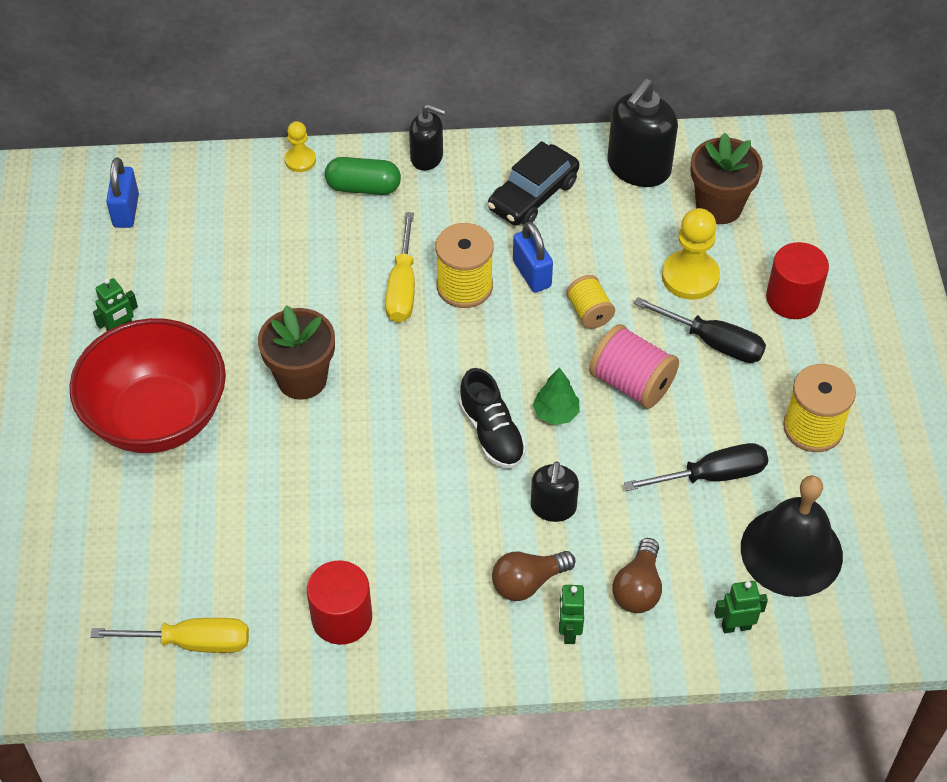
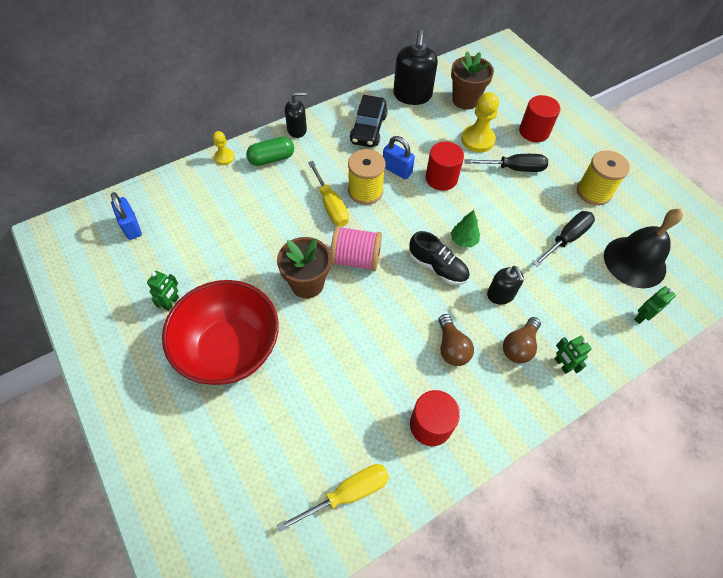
camera: 30 degrees left, 5 degrees up
(589, 312) = (441, 178): yellow spool -> red cylinder
(631, 383) = (490, 207): pink spool -> pink spool (356, 259)
(638, 588) = (578, 320): brown light bulb -> brown light bulb (451, 347)

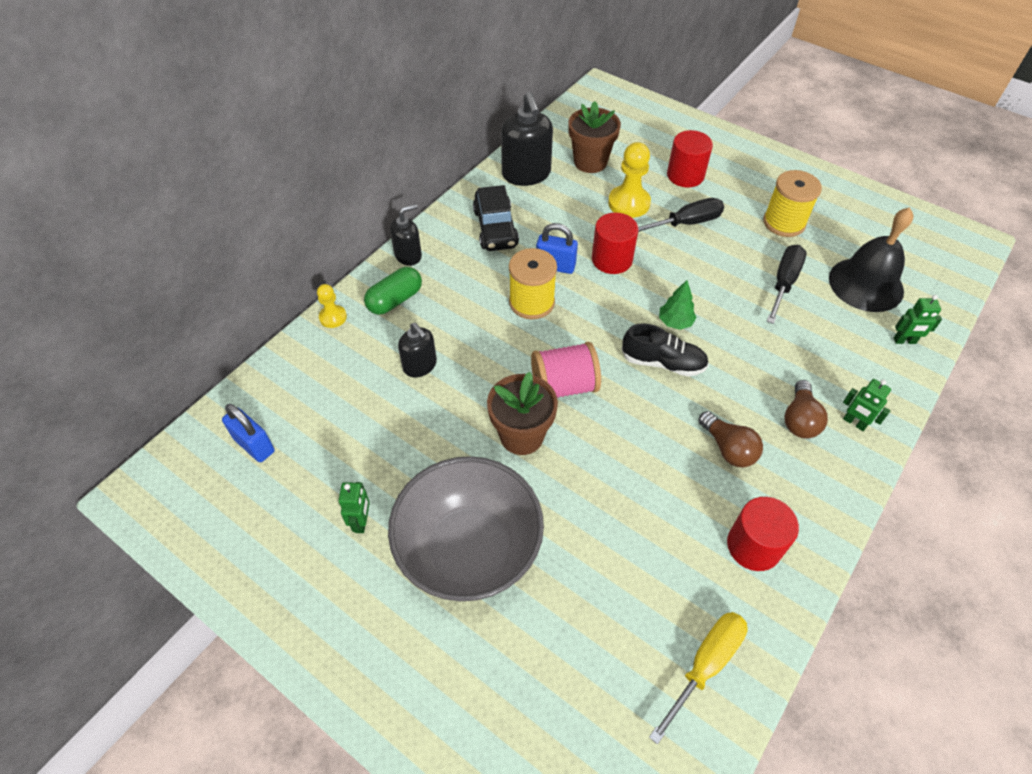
camera: 20 degrees left, 5 degrees down
(230, 349) = (469, 550): red bowl -> grey bowl
(330, 205) = (499, 332): yellow screwdriver -> none
(500, 295) = (748, 369): black soap dispenser -> black soap dispenser (420, 365)
(641, 317) = (904, 341): green robot -> green robot turned 120 degrees counterclockwise

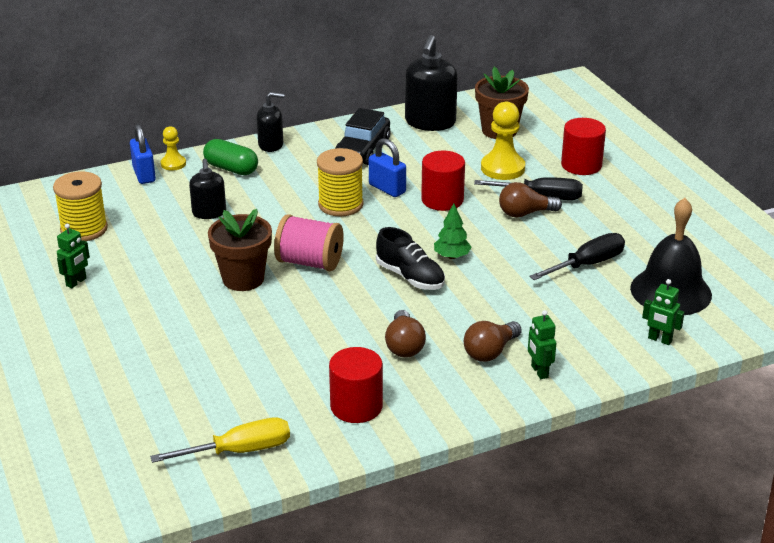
camera: 30 degrees right, 20 degrees down
(254, 445) = (45, 216): blue padlock -> blue padlock (144, 174)
(395, 300) = (231, 168): green capsule -> green capsule turned 45 degrees clockwise
(469, 550) = (135, 325): grey bowl -> none
(689, 247) = (525, 213): none -> brown light bulb
(784, 223) = (640, 225): yellow spool -> yellow spool (84, 229)

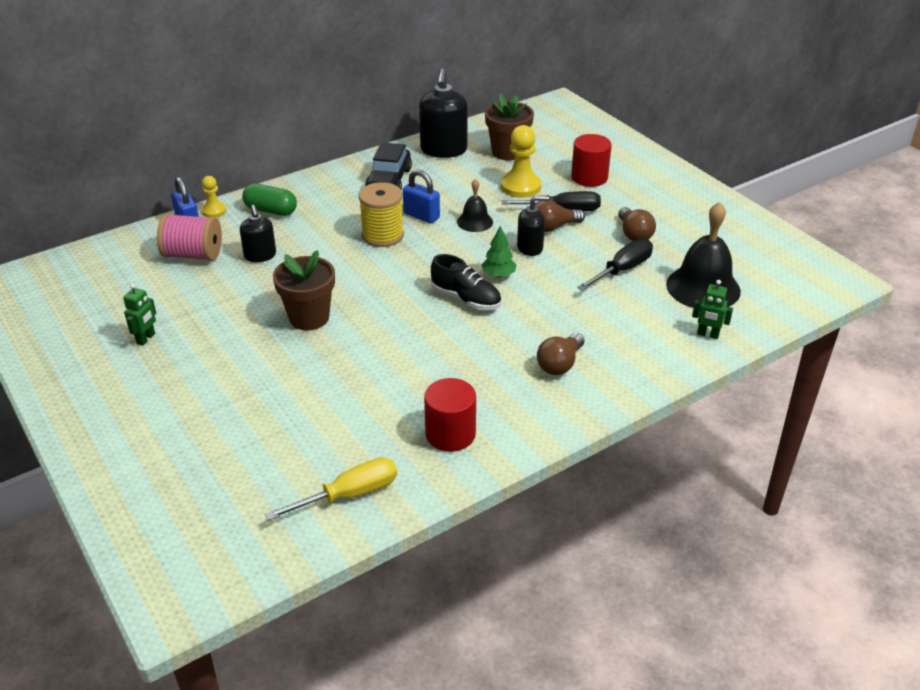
camera: 10 degrees left, 5 degrees up
(84, 229) = (141, 284): yellow spool -> none
(271, 145) = (303, 184): black soap dispenser -> black soap dispenser (530, 248)
(309, 262) = (368, 294): pink spool -> pink spool (193, 255)
(404, 346) = (479, 367): brown light bulb -> brown light bulb (634, 234)
(442, 200) = (475, 222): red cylinder -> black bell
(539, 371) = (610, 378): green robot -> none

